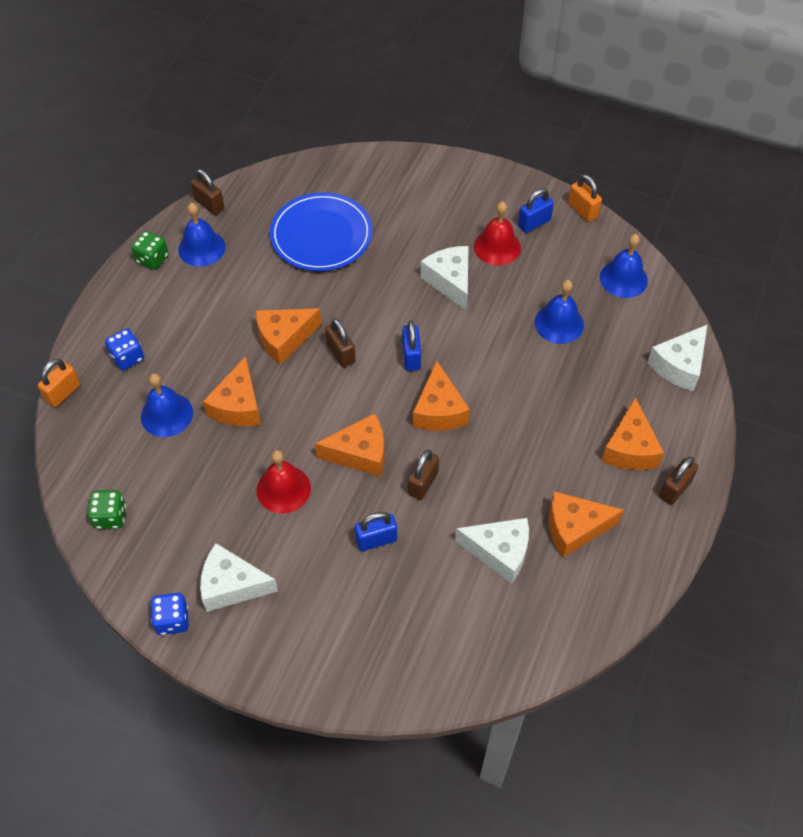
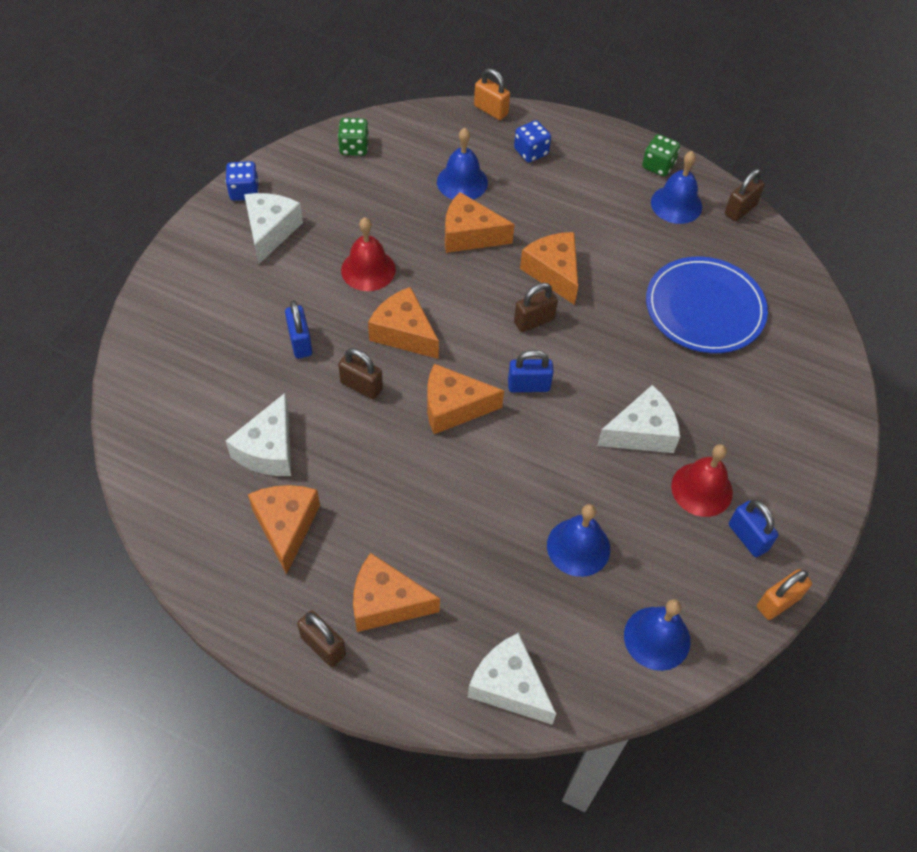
camera: 90 degrees right, 0 degrees up
(360, 453) = (404, 333): orange cheese -> orange cheese turned 135 degrees clockwise

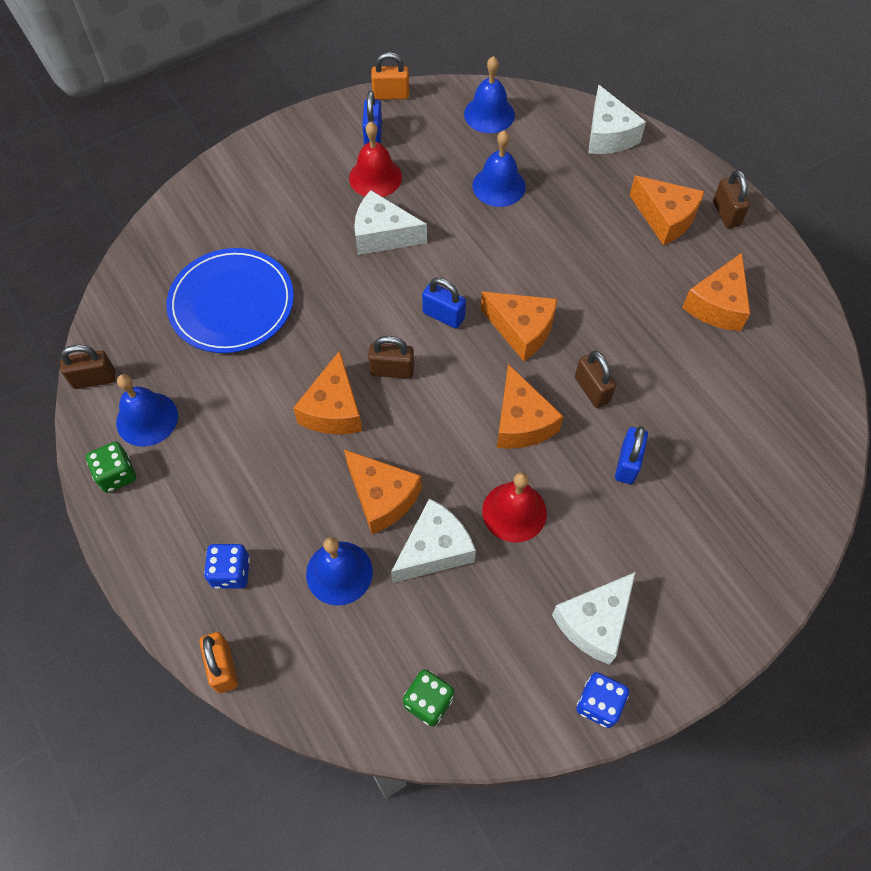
camera: 145 degrees left, 5 degrees up
(269, 449) = (705, 374): white cheese -> white cheese (434, 549)

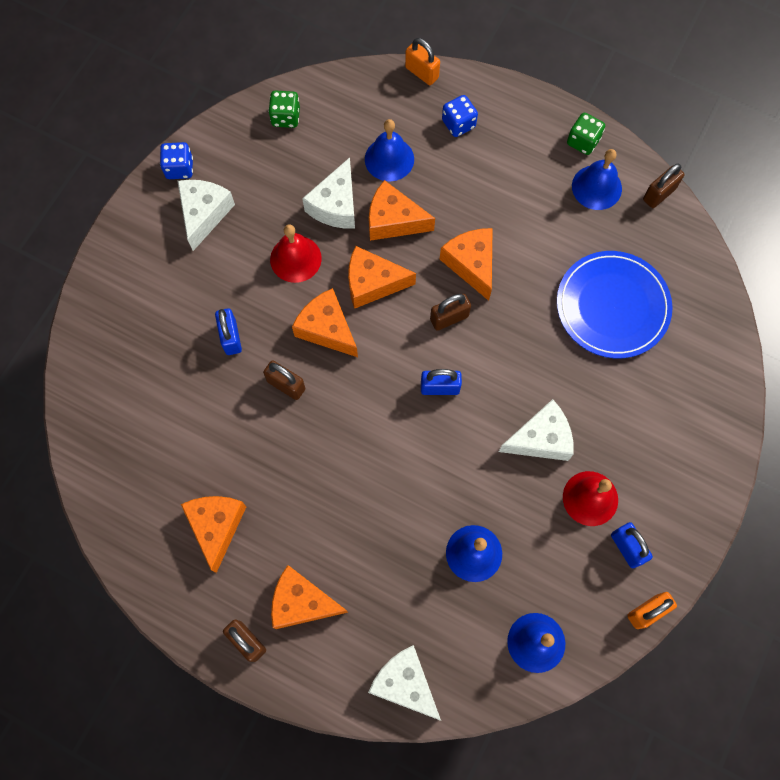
camera: 150 degrees right, 10 degrees up
(521, 330) = (369, 409): orange cheese -> orange cheese (372, 283)

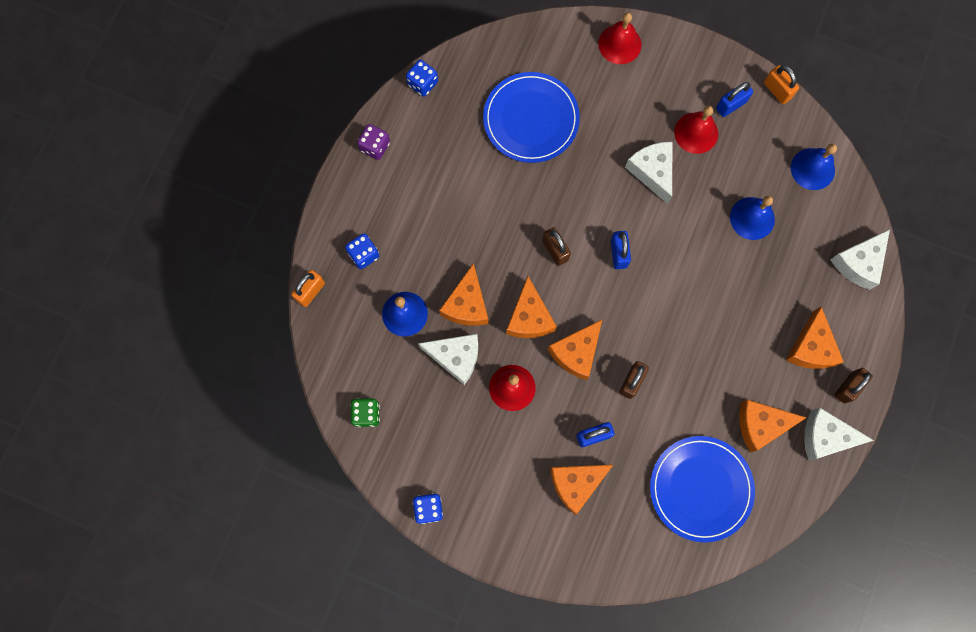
camera: 95 degrees left, 5 degrees up
(154, 447) = (700, 488): none -> blue plate
(204, 214) = (475, 477): white cheese -> white cheese (825, 437)
(471, 264) = (503, 235): orange cheese -> orange cheese (576, 484)
(583, 141) = (375, 146): green dice -> purple dice
(596, 187) = (420, 134): blue bell -> none
(659, 194) = (422, 83): brown padlock -> blue dice
(711, 419) = (619, 44): none -> red bell

